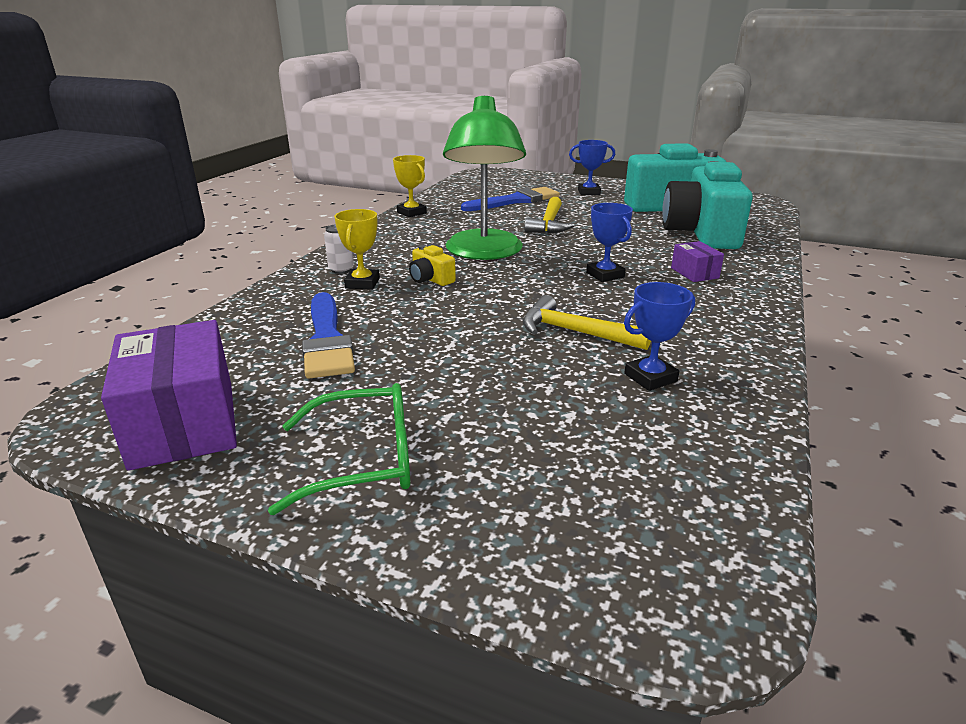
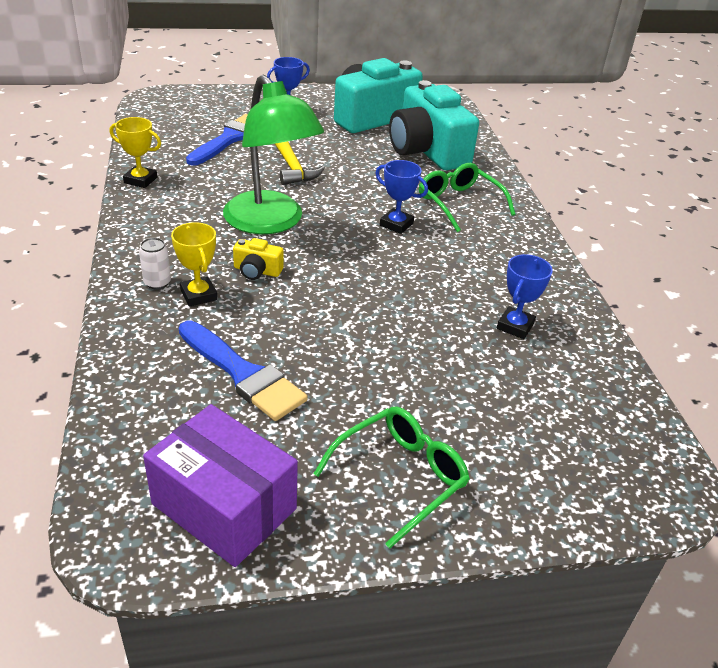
camera: 35 degrees left, 10 degrees up
(575, 332) = (429, 297): yellow hammer -> none
(694, 273) = (459, 203): purple box -> green glasses

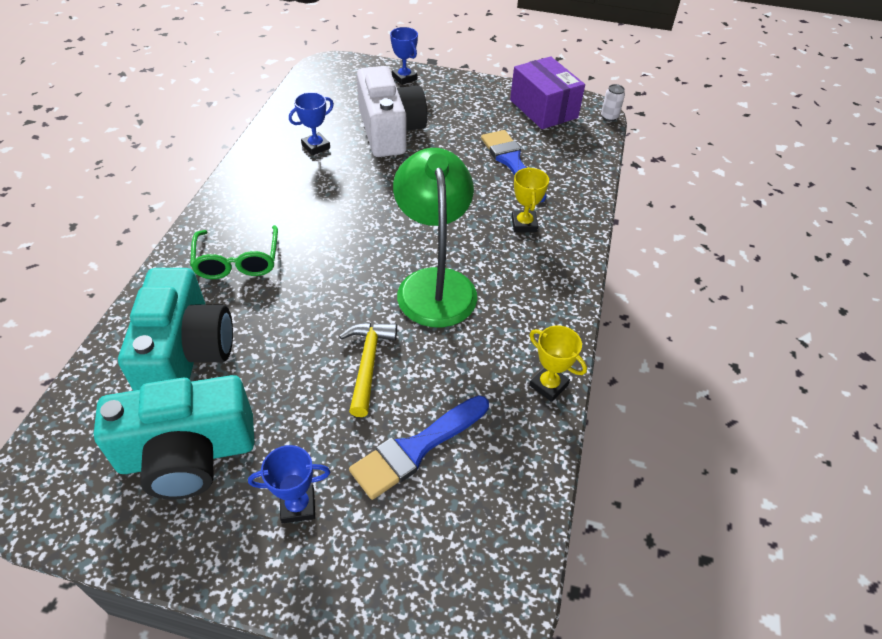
camera: 155 degrees left, 10 degrees up
(157, 283) = (553, 243): white can -> white can (609, 117)
(257, 271) = (471, 234): yellow camera -> none
(396, 224) = (320, 252): blue trophy -> blue trophy (404, 78)
(400, 477) = (452, 98): green glasses -> none
(446, 377) = (390, 131): none -> white camera

